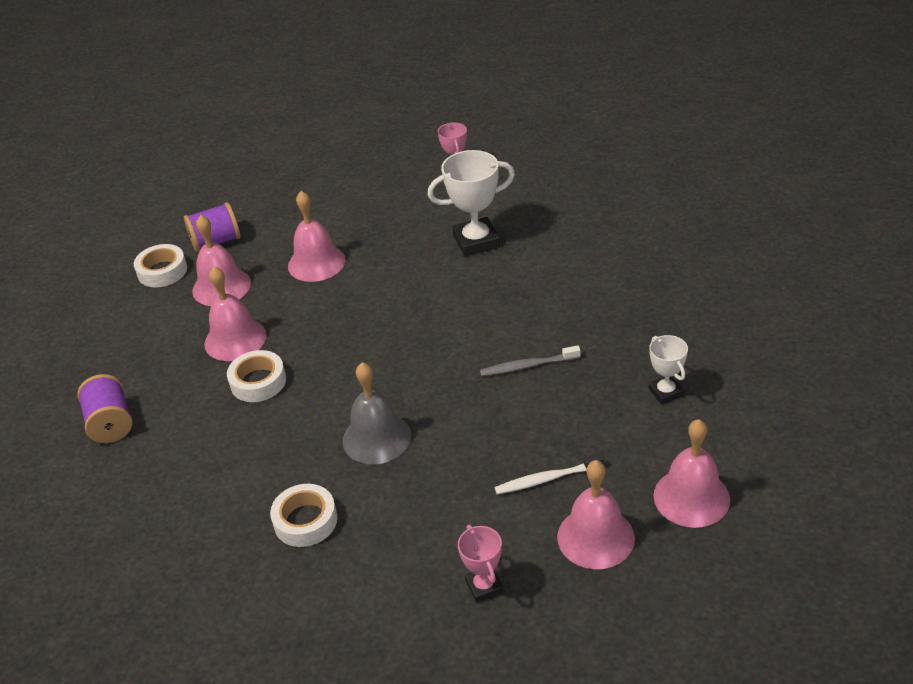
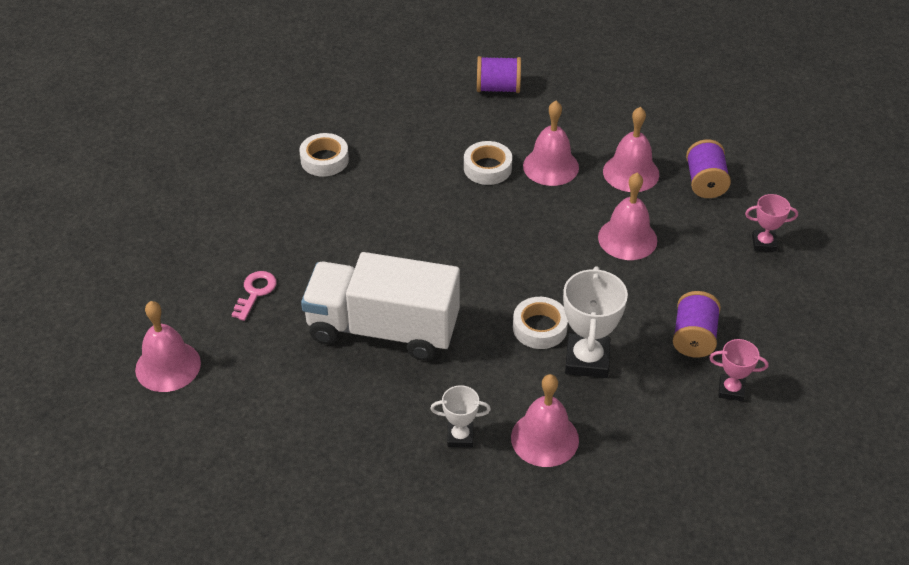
camera: 110 degrees right, 5 degrees up
(162, 271) = (679, 142): white tape -> white tape (539, 328)
(376, 438) = (374, 215): grey bell -> none
(414, 199) = (693, 337): none -> purple spool
(484, 586) = (195, 226): pink trophy -> pink trophy (764, 243)
(528, 366) = (383, 329): grey toothbrush -> white truck
(547, 479) = (255, 292): white toothbrush -> pink key
(595, 537) = (183, 296): pink bell -> pink bell (544, 438)
(665, 392) = (281, 405): white trophy -> white trophy (460, 437)

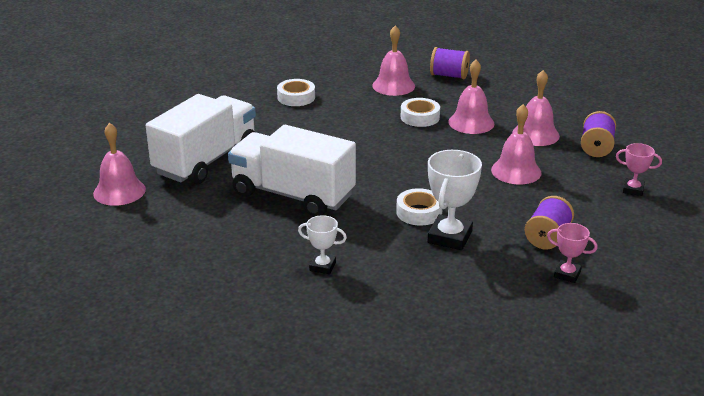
camera: 15 degrees right, 15 degrees down
(255, 292) = (206, 161): pink key -> white truck
(544, 438) = (392, 278): pink bell -> pink bell (393, 86)

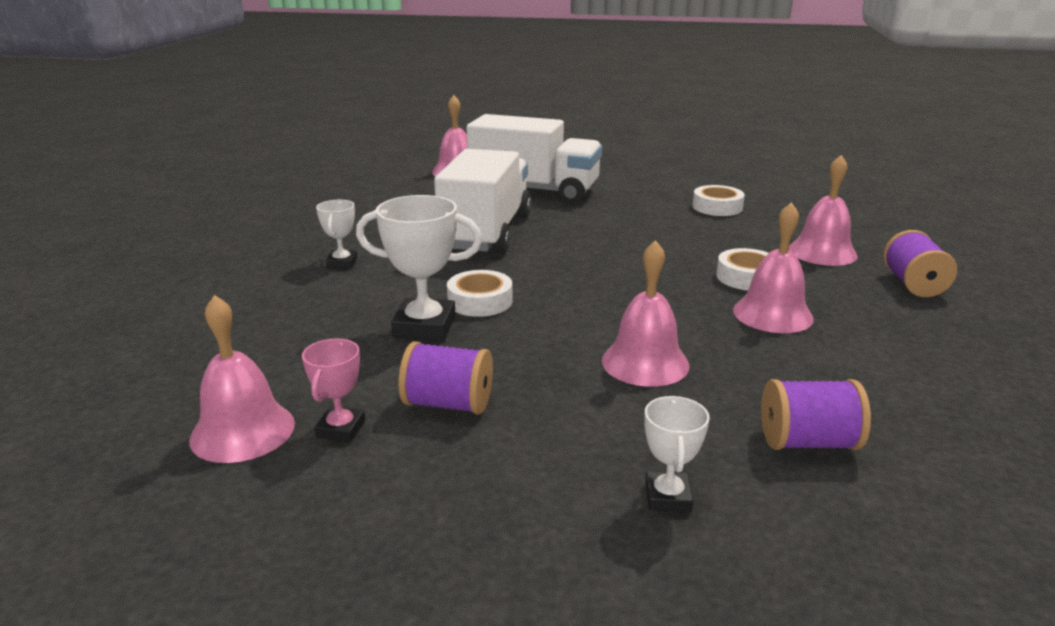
camera: 75 degrees right, 5 degrees down
(535, 134) = (793, 372): pink bell -> pink bell (242, 431)
(633, 189) = (667, 496): pink trophy -> white trophy

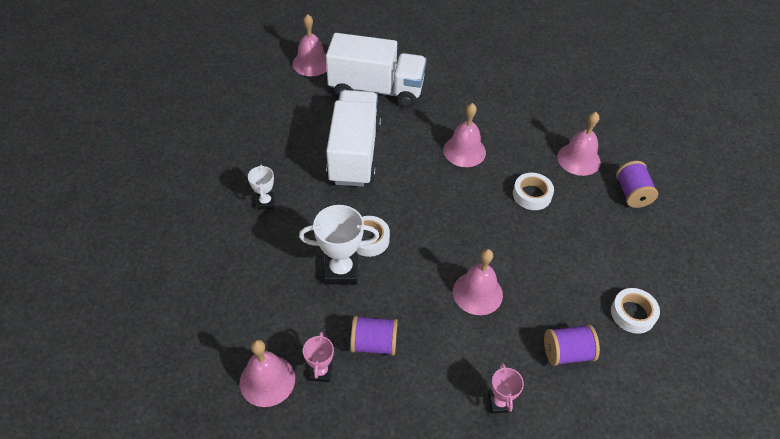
camera: 10 degrees left, 25 degrees up
(667, 496) = (499, 403): white trophy -> pink trophy
(717, 207) = (509, 104): white tape -> white tape (633, 313)
(772, 314) = (548, 235): pink bell -> pink bell (464, 151)

